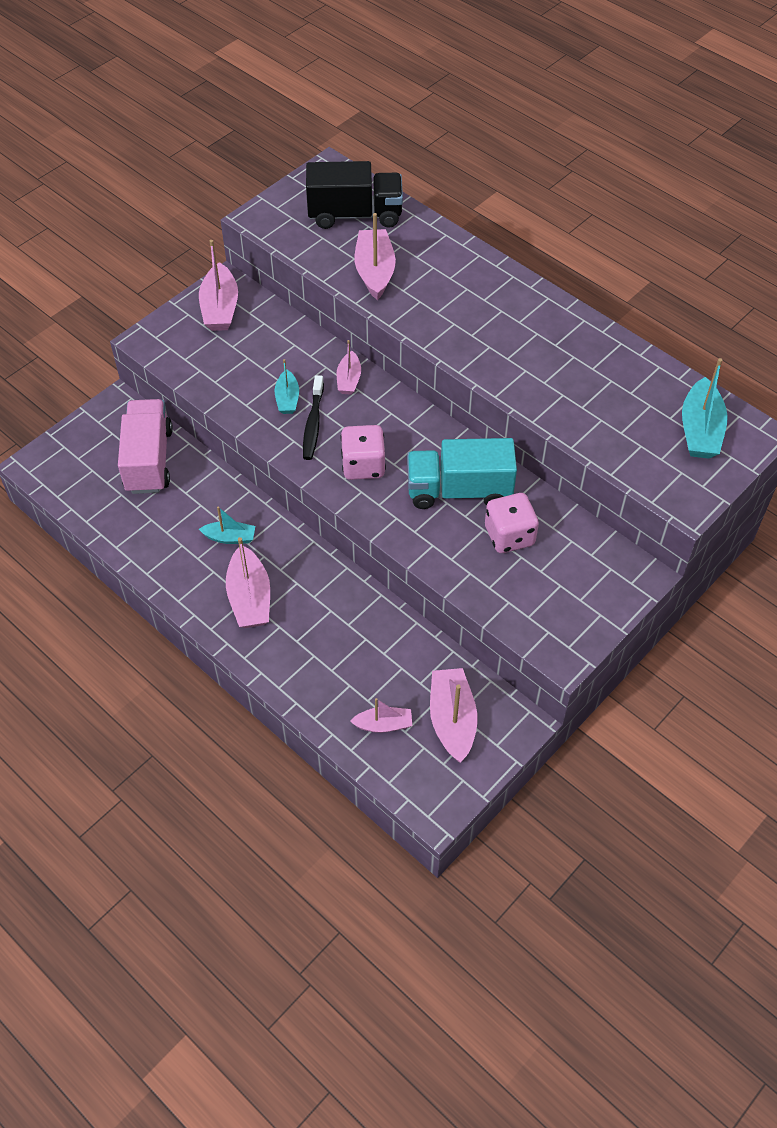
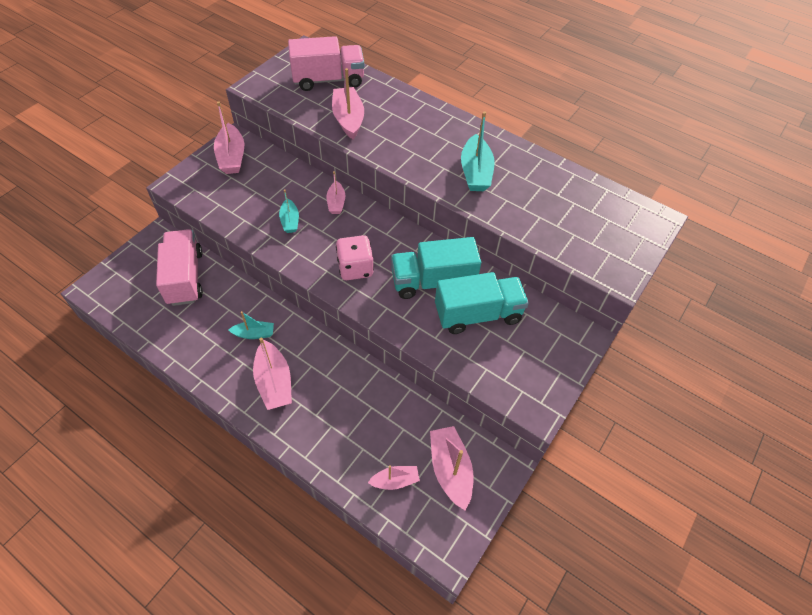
camera: 10 degrees left, 0 degrees up
(313, 424) = (312, 238): black toothbrush -> none
(355, 214) = (328, 80): black truck -> pink truck
(509, 536) = (478, 314): pink dice -> turquoise truck
(700, 430) = (615, 219): turquoise boat -> turquoise boat (475, 172)

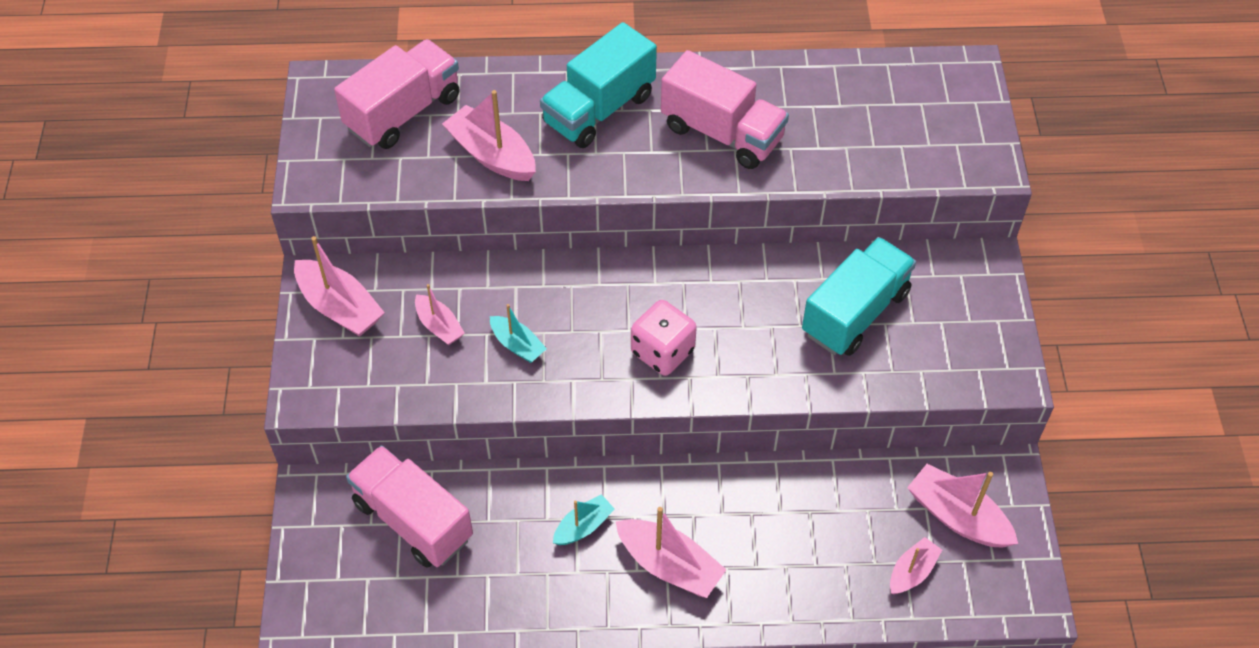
camera: 35 degrees left, 0 degrees up
(336, 203) = (551, 282): pink boat -> pink boat (439, 326)
(433, 281) = (768, 307): turquoise truck -> turquoise truck (599, 109)
(475, 172) = (722, 133): turquoise boat -> pink truck

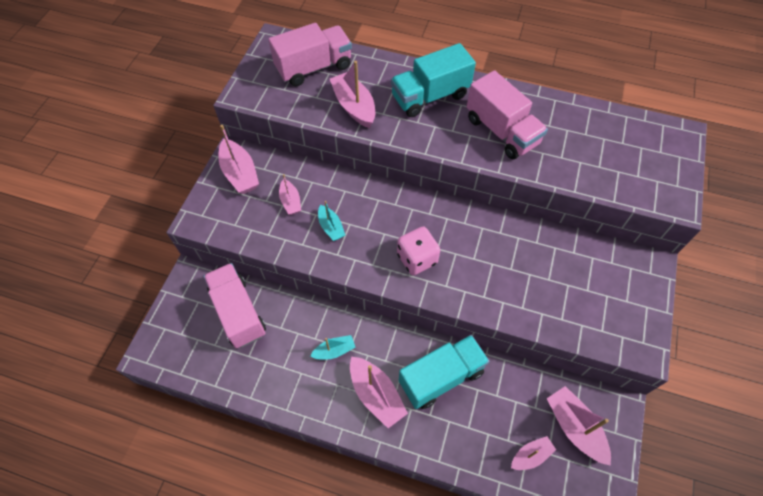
camera: 20 degrees right, 5 degrees up
(855, 313) = (550, 272): turquoise truck -> turquoise truck (441, 377)

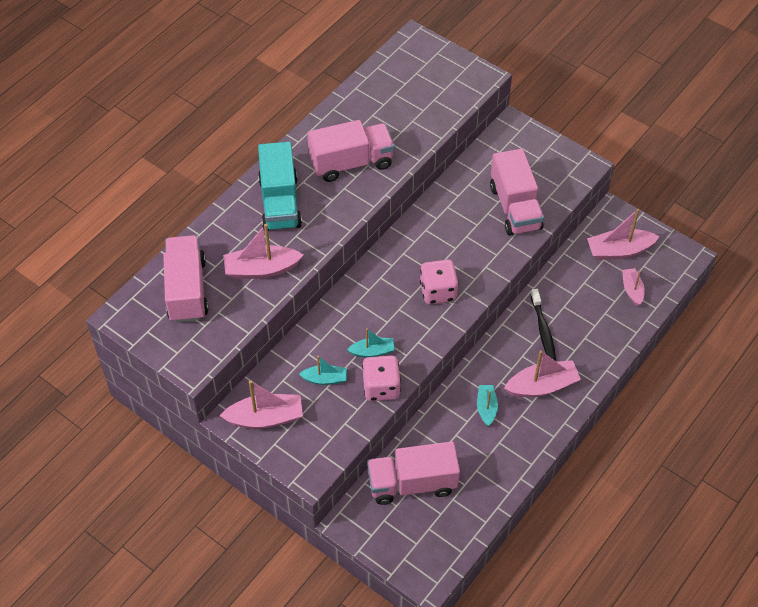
camera: 70 degrees left, 5 degrees down
(290, 201) = (325, 379): pink boat -> turquoise boat
(296, 245) = (381, 387): none -> pink dice
(441, 377) = (543, 330): turquoise truck -> black toothbrush
(550, 297) = (515, 207): none -> pink truck

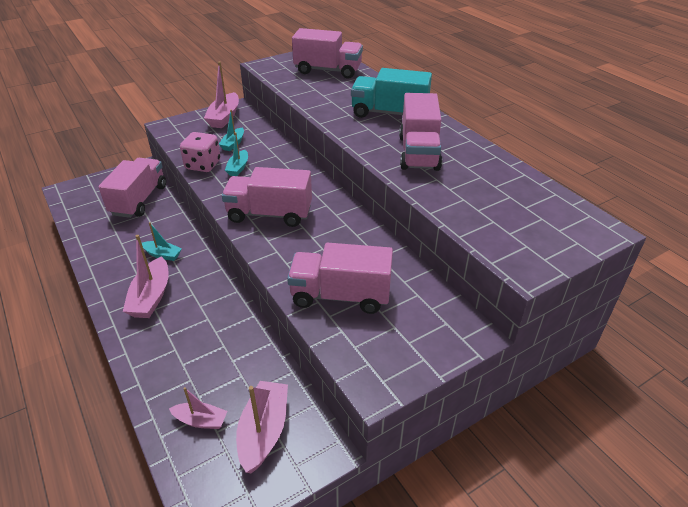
camera: 110 degrees right, 15 degrees down
(261, 269) = (325, 96): pink boat -> none
(438, 291) = (269, 214): pink dice -> pink truck
(543, 330) = (208, 318): black toothbrush -> none

